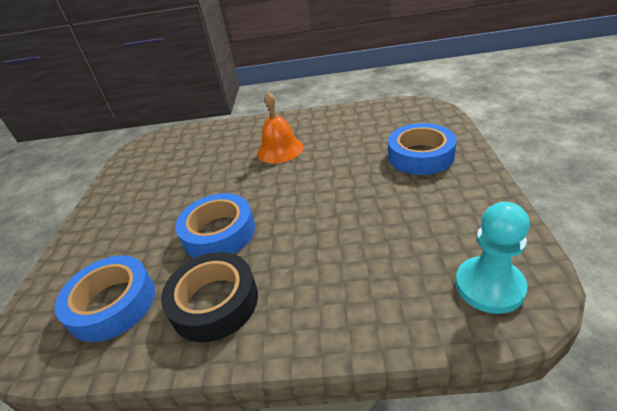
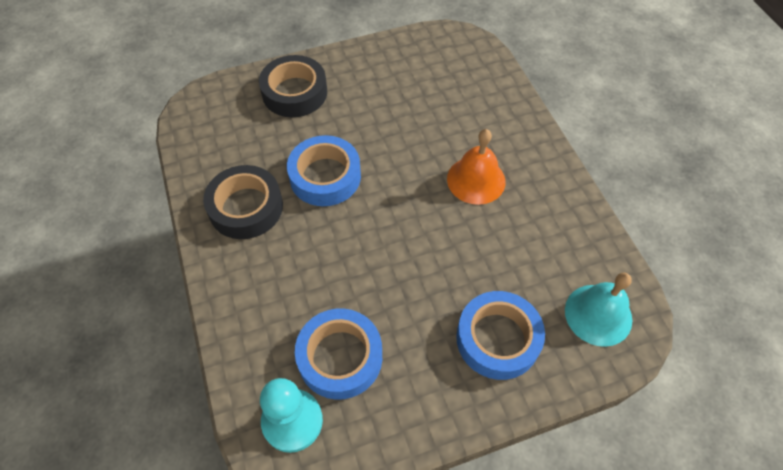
camera: 65 degrees right, 20 degrees up
(101, 245) = (294, 92): none -> black tape
(112, 303) = (235, 137): blue tape -> blue tape (340, 357)
(410, 116) = (598, 314): none -> turquoise bell

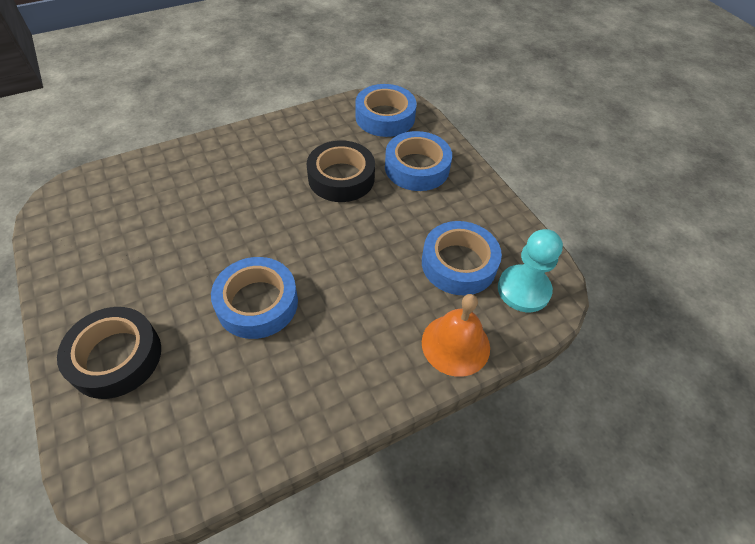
camera: 100 degrees left, 5 degrees down
(246, 207) = (303, 376): black tape -> black tape (341, 178)
(476, 180) = (262, 183): orange bell -> orange bell (455, 344)
(598, 314) = (385, 117): turquoise bell -> blue tape

